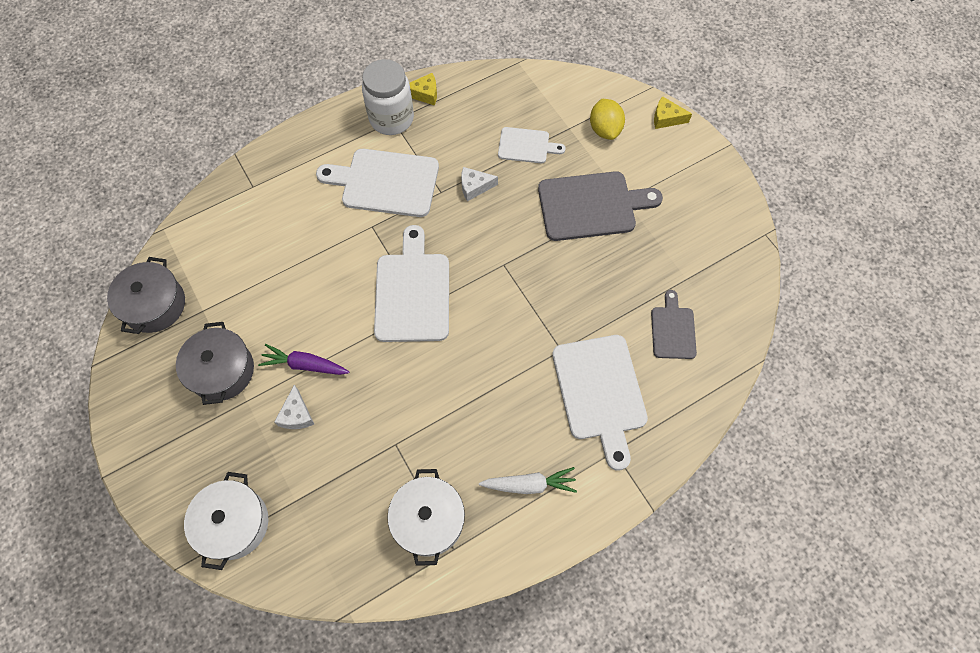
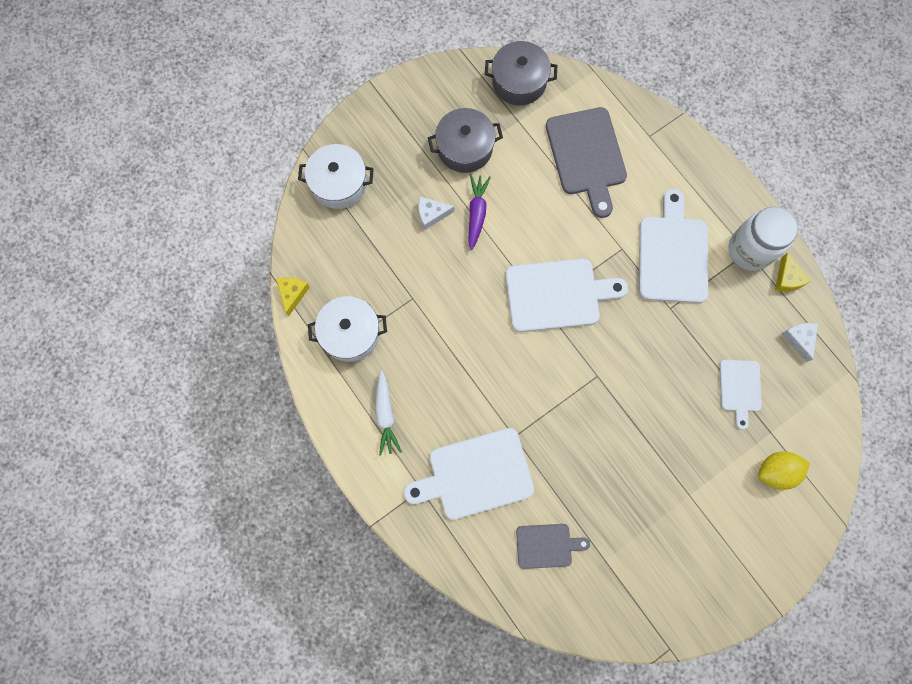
camera: 85 degrees right, 10 degrees up
(474, 187) = (681, 340): white cheese -> white cheese (799, 339)
(591, 206) = (677, 460): grey cutting board -> grey cutting board (586, 156)
(666, 118) = (803, 540): yellow cheese -> yellow cheese (293, 294)

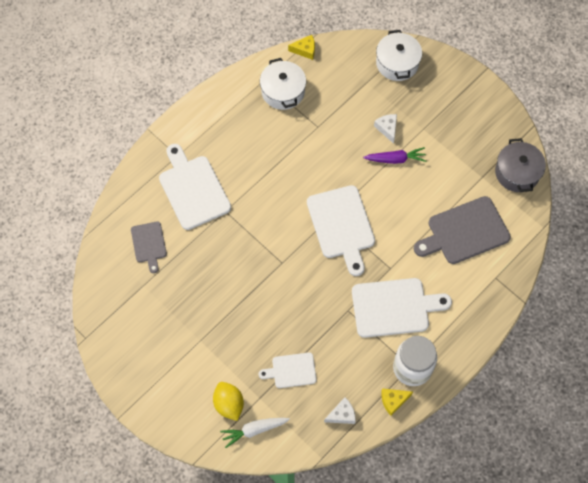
camera: 80 degrees right, 10 degrees down
(385, 415) = (226, 124): white carrot -> white carrot (254, 430)
(465, 148) = (448, 142): grey pot -> none

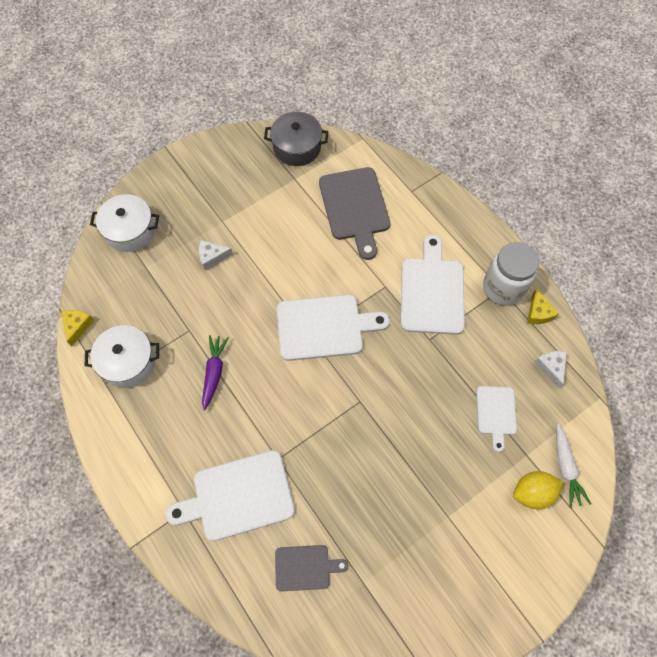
camera: 80 degrees left, 0 degrees up
(396, 159) = (253, 255): purple carrot -> purple carrot (214, 372)

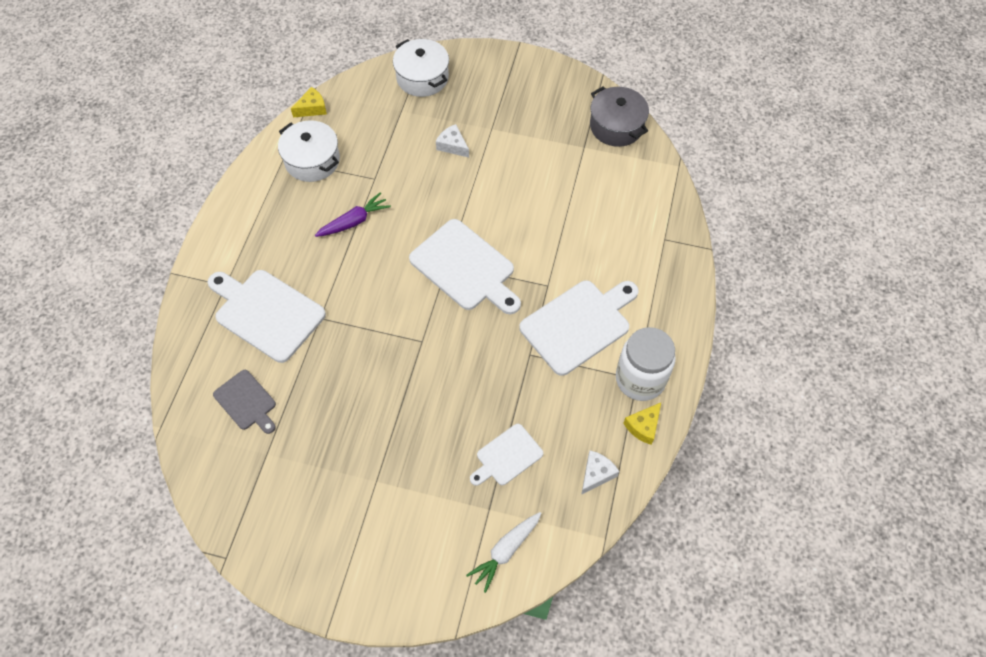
camera: 50 degrees right, 5 degrees down
(355, 207) = (602, 209): grey cutting board -> none
(532, 493) = (456, 537): yellow lemon -> none

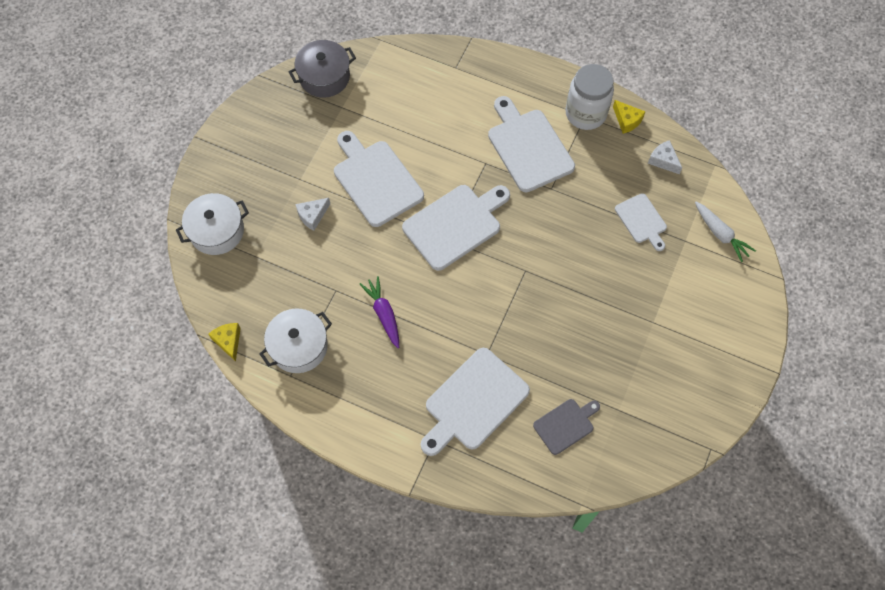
camera: 80 degrees left, 5 degrees up
(504, 190) = (376, 180): none -> white cutting board

